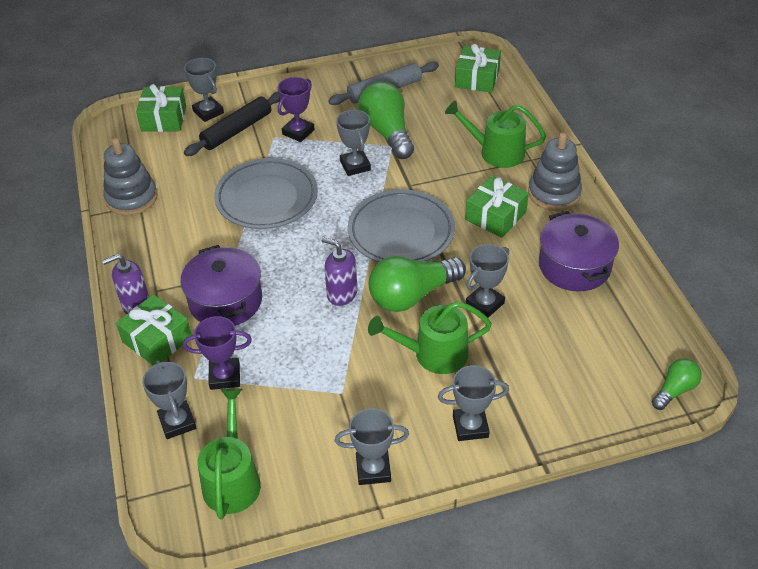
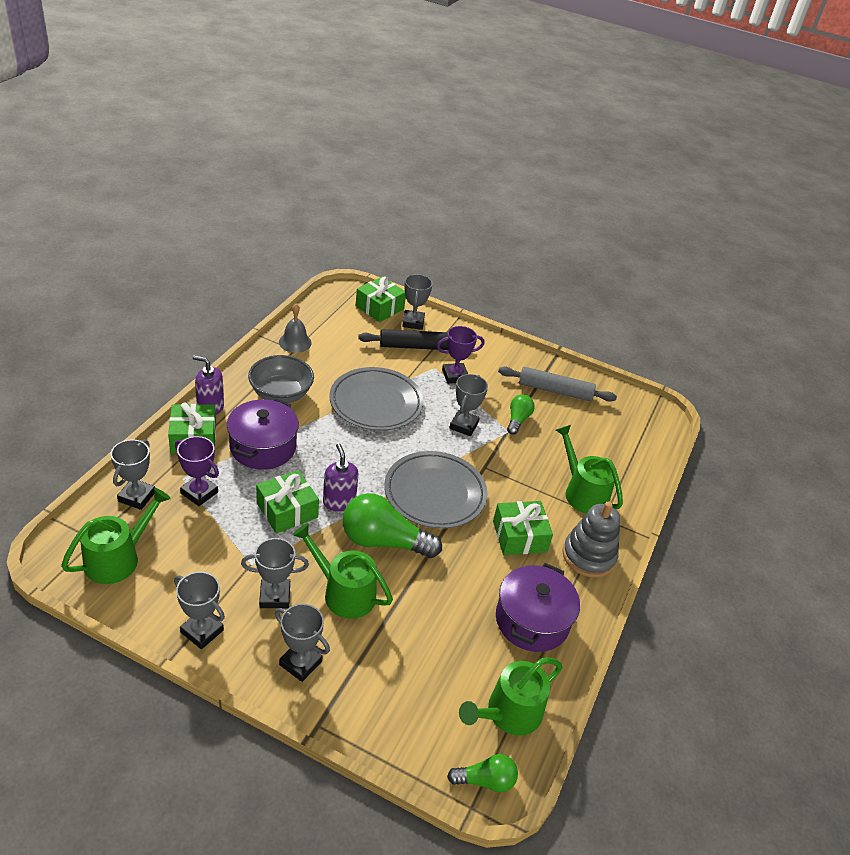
camera: 35 degrees right, 5 degrees down
(131, 198) = (295, 342): grey stacking toy -> grey bell
(180, 248) = (281, 394): none -> grey bowl
(387, 132) = (517, 420): green light bulb -> green light bulb, size x0.54
(477, 78) = (639, 430): green gift -> green gift (287, 510)
(485, 304) = (426, 590): grey trophy -> grey trophy (275, 596)
(635, 337) = (508, 713): none -> green watering can

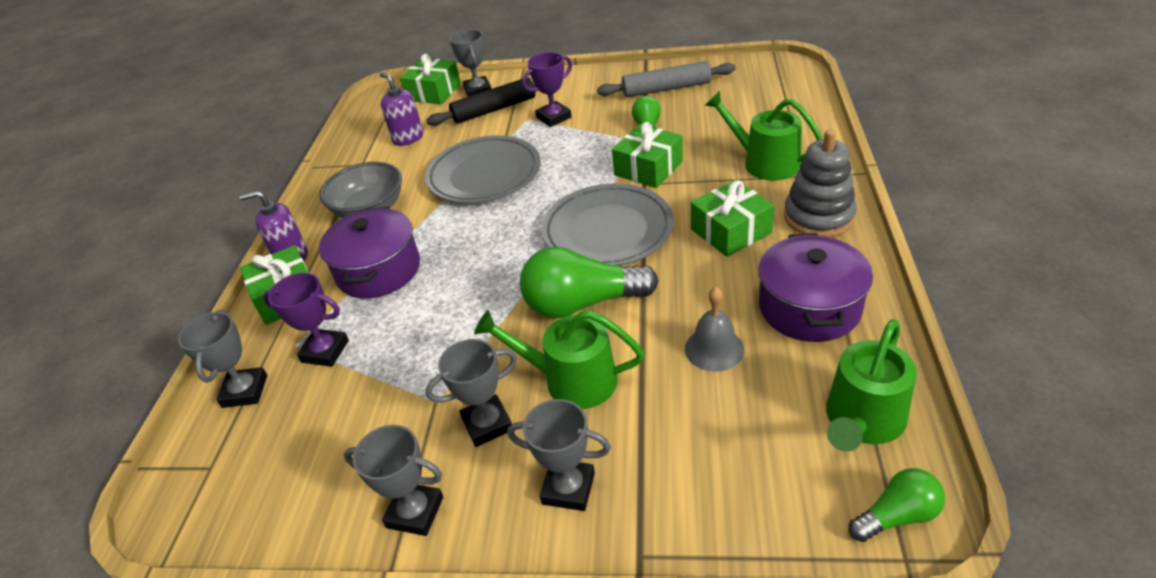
camera: 10 degrees left, 0 degrees up
(118, 558) = (253, 475): green watering can -> none
(287, 510) = (446, 322): green gift -> green gift (648, 168)
(295, 342) = (358, 157): grey bell -> grey bell (714, 349)
(339, 502) = (503, 286): purple soap dispenser -> purple soap dispenser (408, 138)
(463, 426) = (594, 156): grey trophy -> none

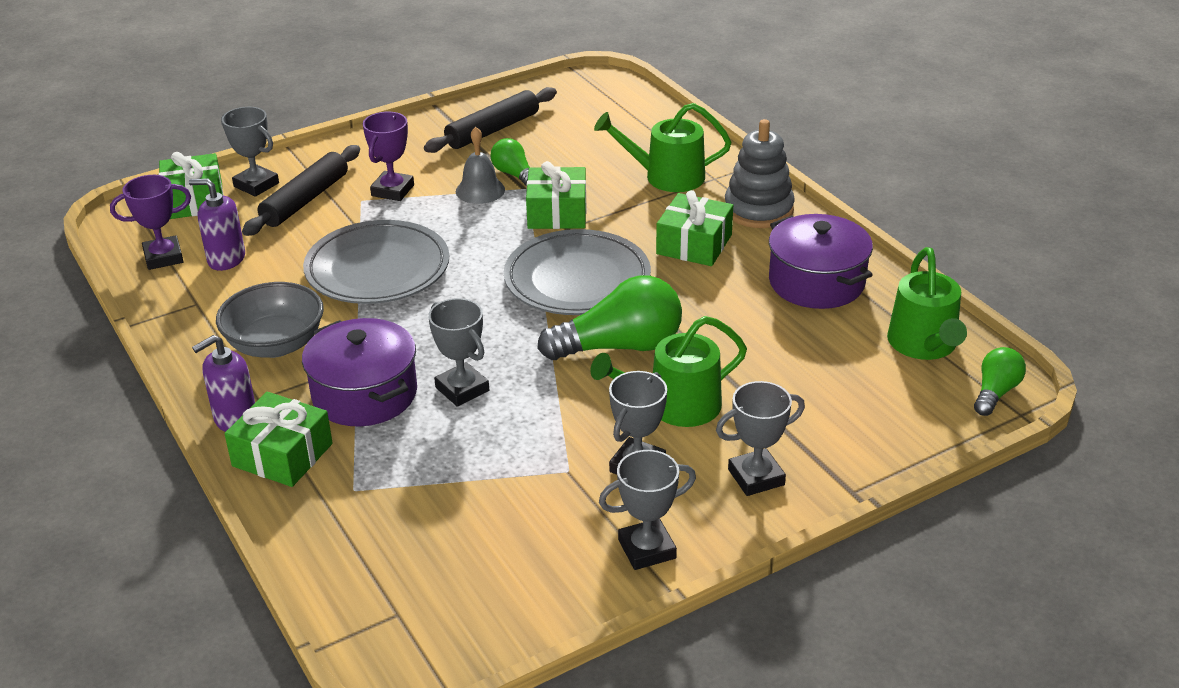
camera: 40 degrees left, 5 degrees down
(245, 391) = (349, 546): grey trophy -> grey trophy (462, 389)
(325, 351) = (397, 480): purple trophy -> purple trophy (163, 257)
(582, 303) = (620, 346): green light bulb -> green light bulb turned 150 degrees counterclockwise
(666, 89) = (493, 130): grey rolling pin -> black rolling pin
(714, 349) = (771, 339): grey bell -> grey bell (480, 190)

